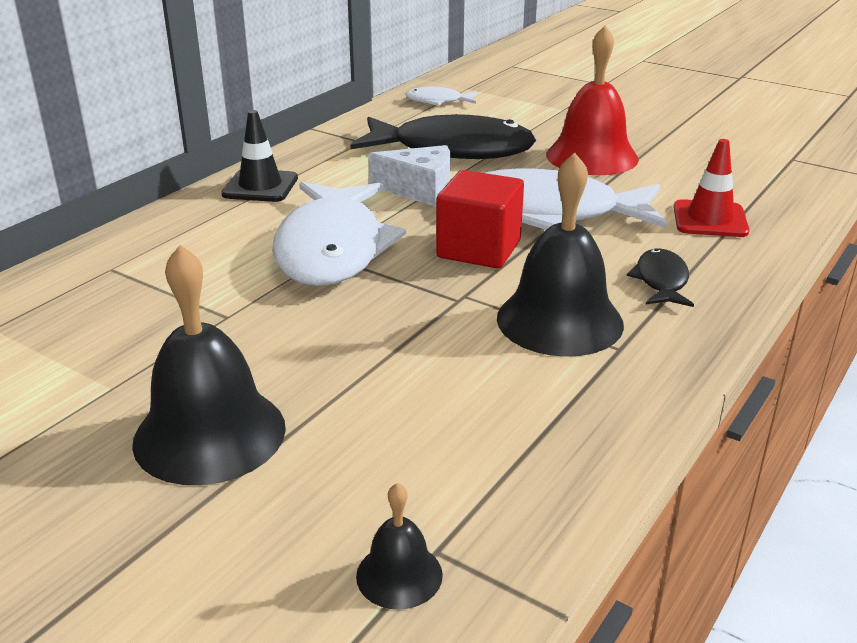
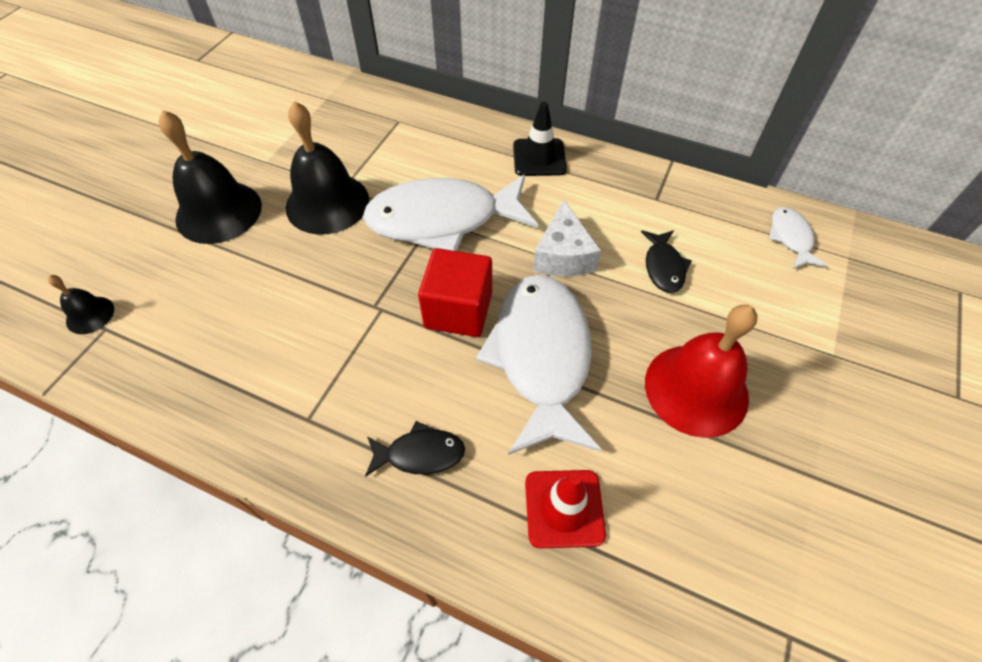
camera: 80 degrees right, 25 degrees up
(453, 150) = (663, 267): black fish -> black fish, size x0.45
(559, 320) = (347, 375): black bell -> black bell (327, 203)

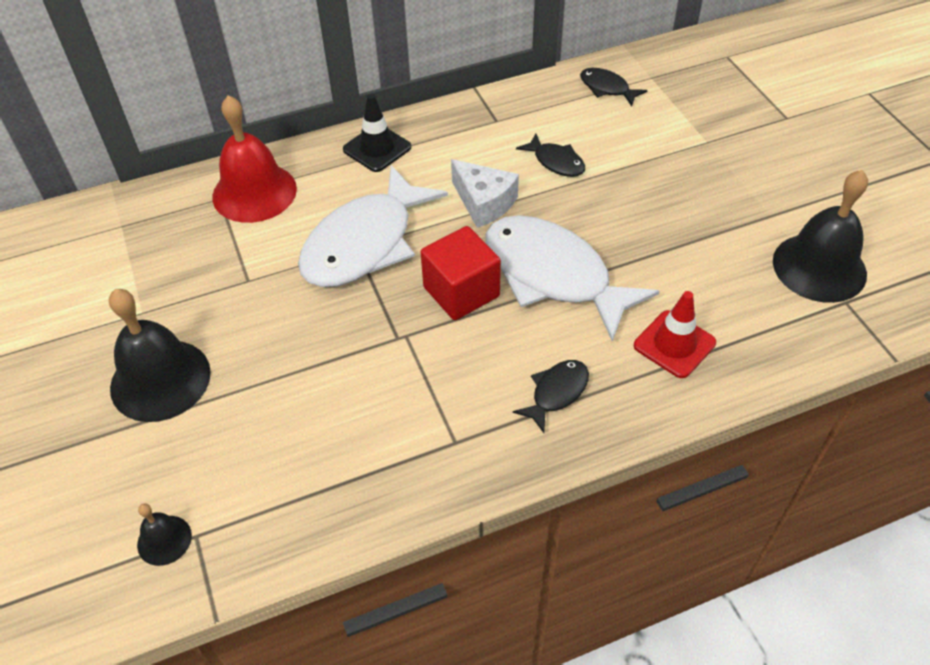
camera: 45 degrees left, 5 degrees down
(327, 203) = (251, 301): black bell -> black bell (819, 267)
(696, 389) = (662, 219): red bell -> red bell (254, 192)
(790, 238) = (607, 88): white fish -> black fish

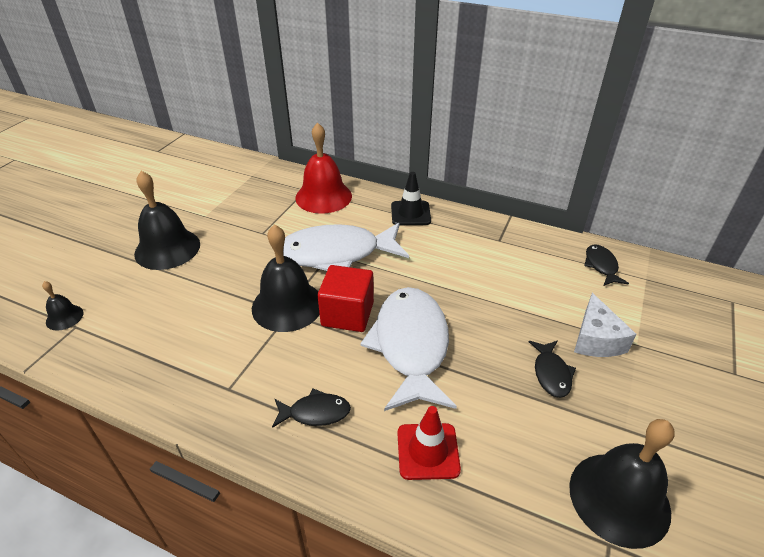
camera: 45 degrees right, 10 degrees down
(393, 329) = (287, 305): none -> black bell
(484, 203) = (428, 277): white cheese -> white cheese (596, 339)
(556, 162) = (505, 285): black fish -> black fish (551, 373)

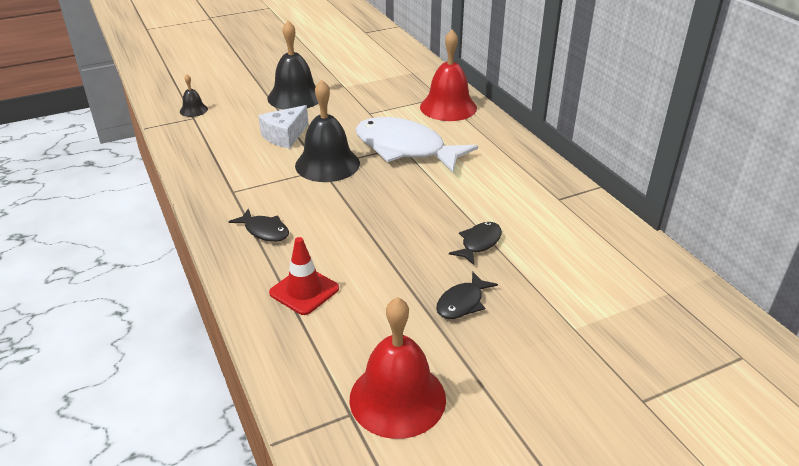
camera: 40 degrees right, 5 degrees down
(347, 314) = (361, 188): red cube -> none
(410, 213) = (505, 147): black traffic cone -> none
(411, 346) = (378, 229): white fish -> none
(596, 339) = (539, 304): white cheese -> white cheese (285, 136)
(601, 266) = (633, 261): black fish -> black fish (479, 243)
(619, 498) = (397, 398): black bell -> red bell

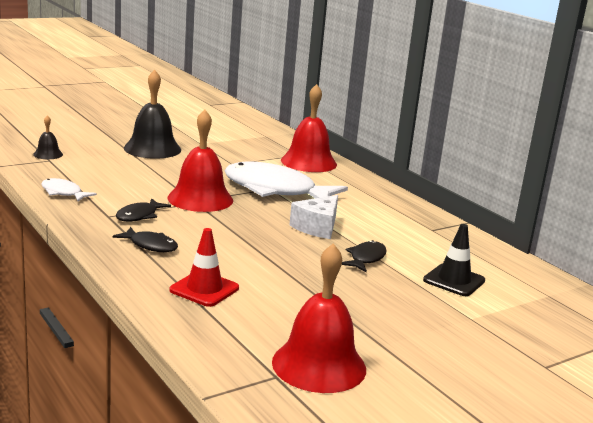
camera: 10 degrees left, 15 degrees down
(196, 162) = (63, 193): none -> white fish
(285, 136) = (150, 177): white cheese -> white cheese (317, 227)
(327, 164) = (200, 199): black bell -> red bell
(462, 303) = (362, 299): black fish -> black fish (139, 216)
(567, 273) = (454, 280): none -> black traffic cone

